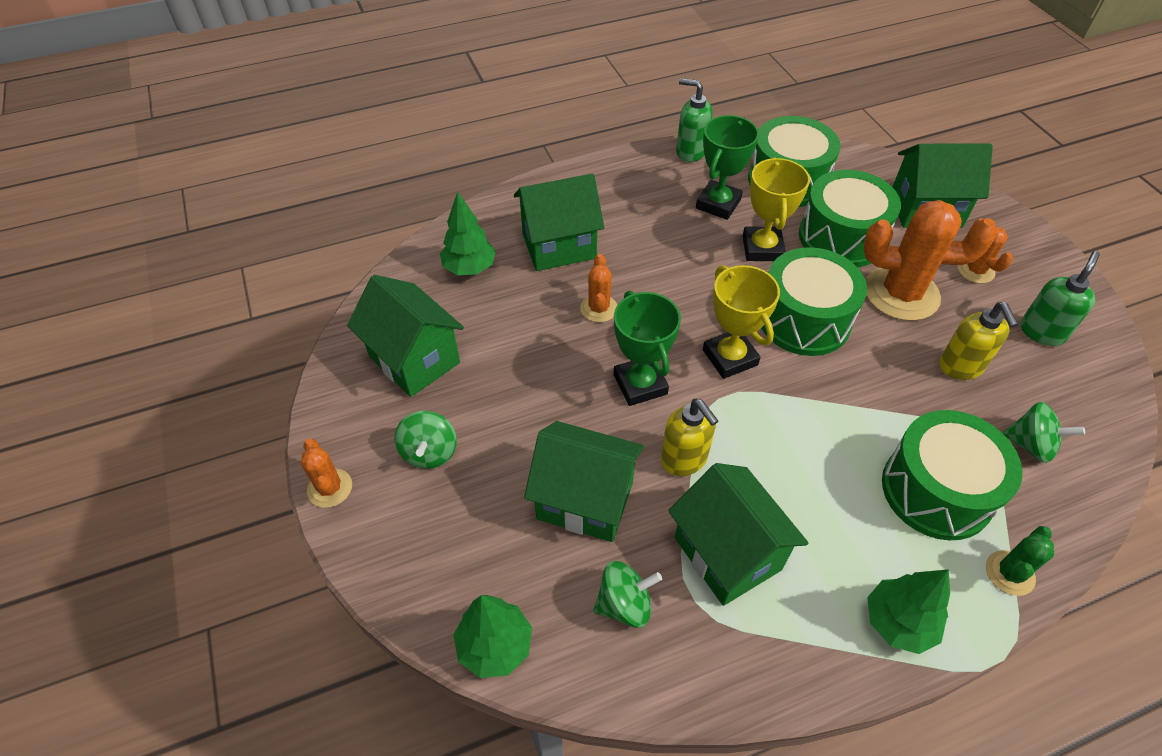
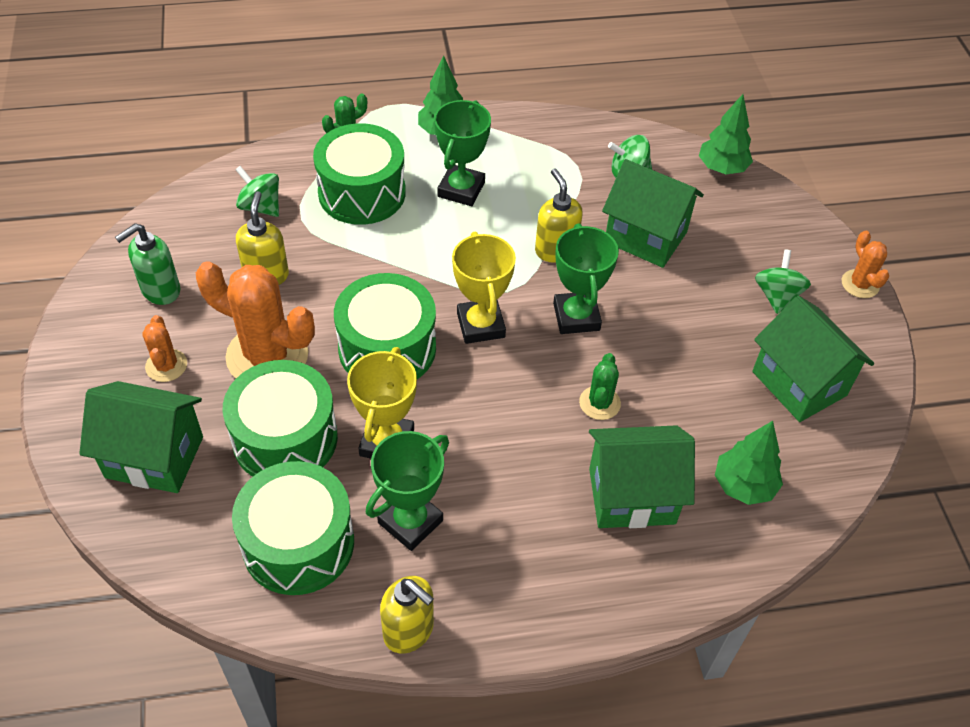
camera: 170 degrees left, 0 degrees up
(599, 308) = (599, 403): orange cactus -> green cactus
(690, 152) = (409, 631): green soap dispenser -> yellow soap dispenser
(727, 553) = (544, 186): green house -> none
(825, 523) = (461, 189): none -> green trophy

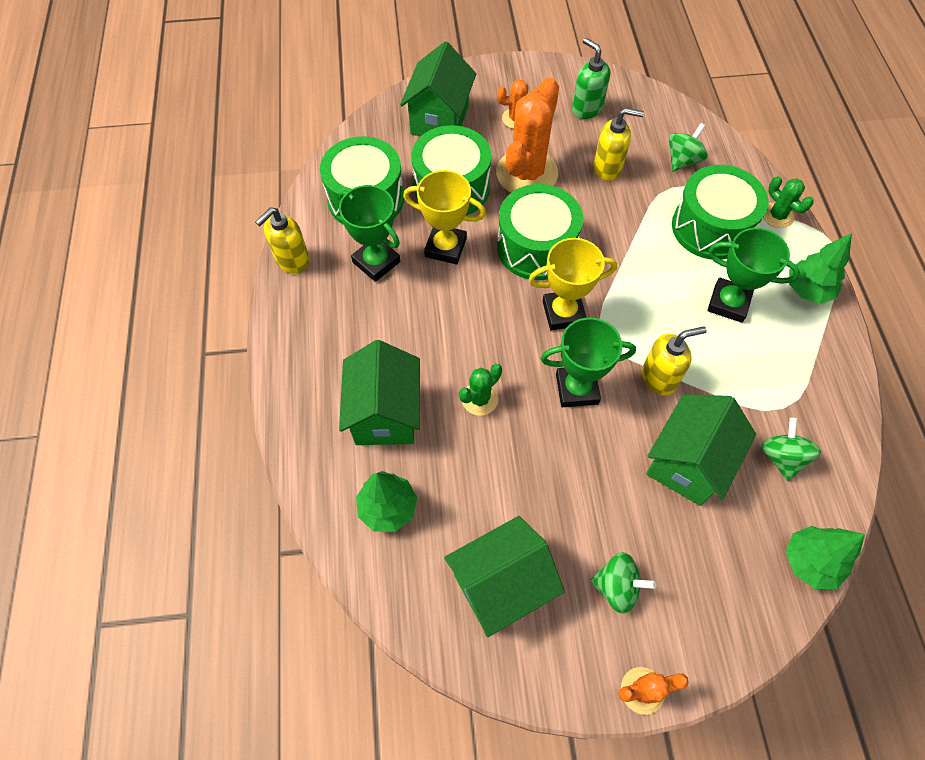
camera: 95 degrees right, 10 degrees up
(599, 403) = (480, 399): green cactus -> green cactus turned 60 degrees counterclockwise

